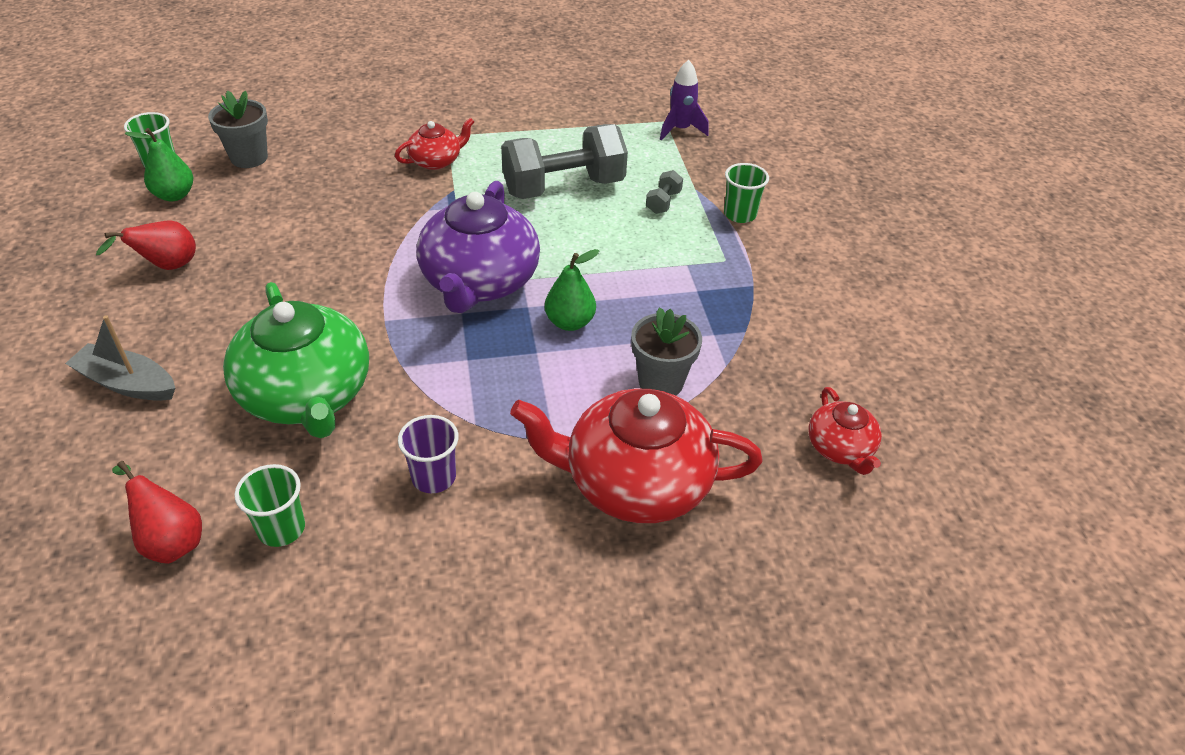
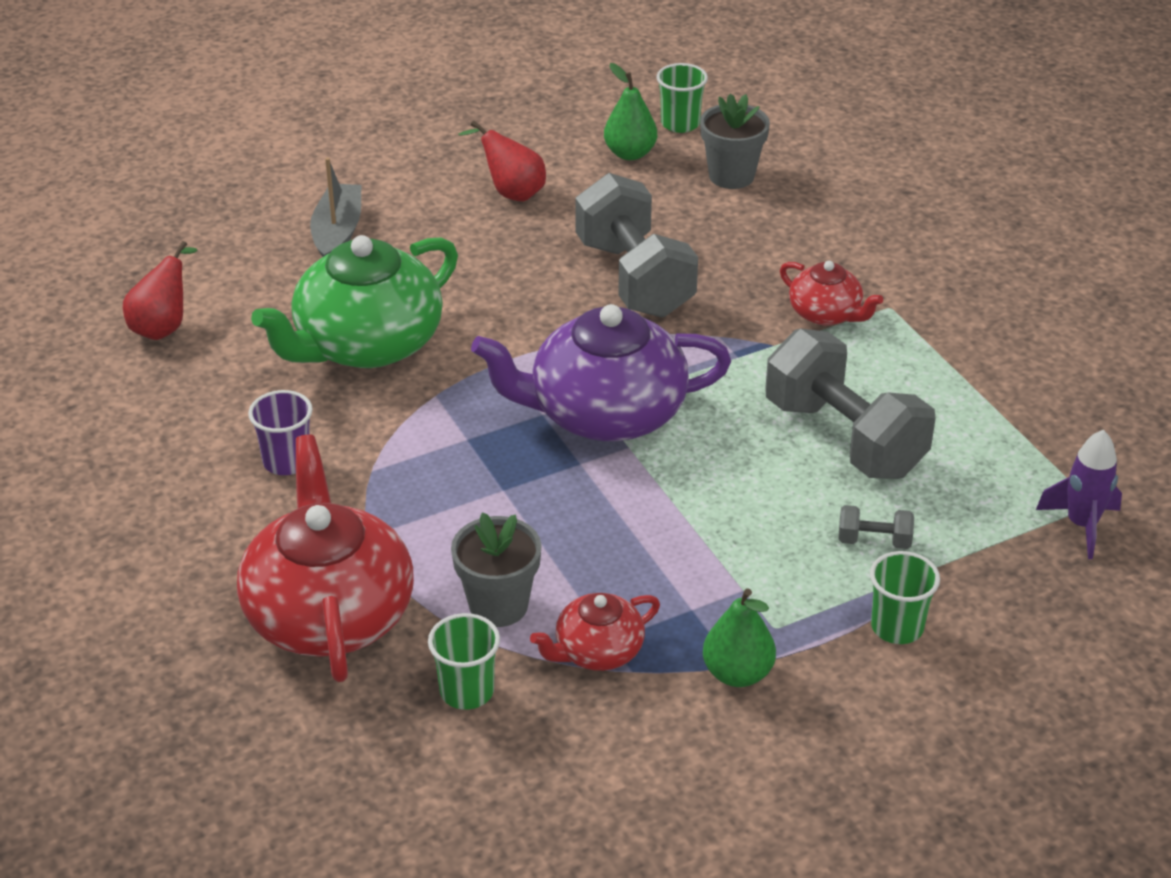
camera: 75 degrees right, 5 degrees down
(281, 528) = (194, 384): green cup -> green cup (467, 691)
(333, 231) = (634, 278): none -> grey dumbbell
(570, 322) = (569, 505): green pear -> green pear (737, 673)
(840, 448) = (448, 793): red teapot -> red teapot (597, 651)

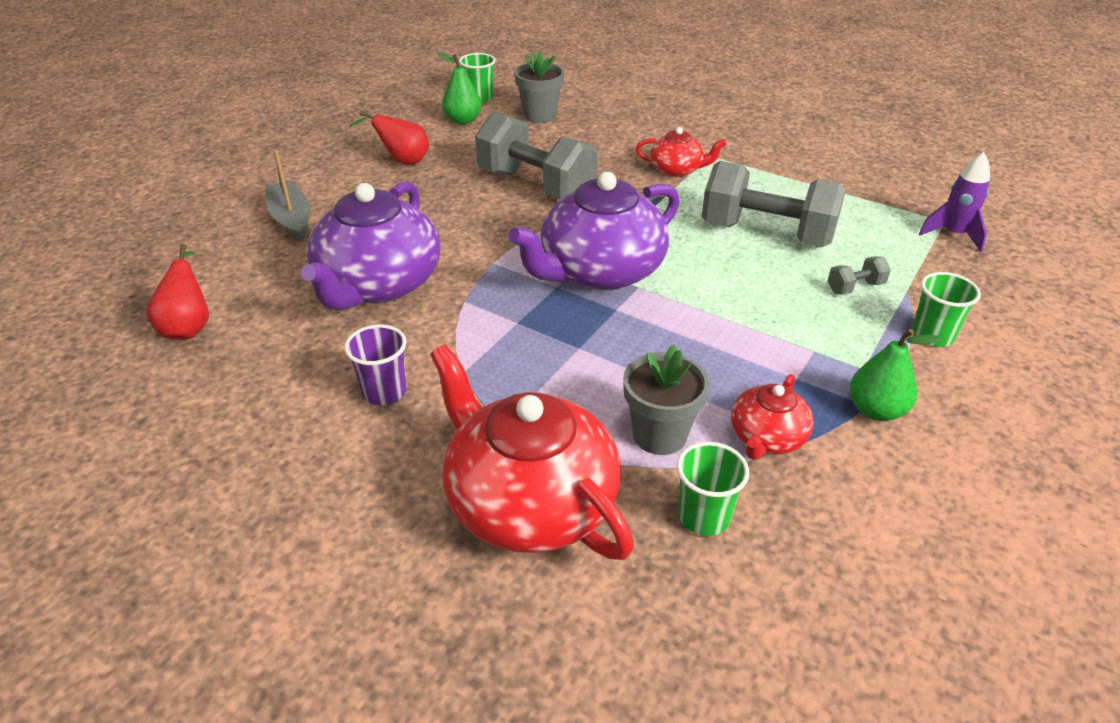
camera: 30 degrees left, 0 degrees up
(366, 344) = (378, 284): green teapot -> purple teapot

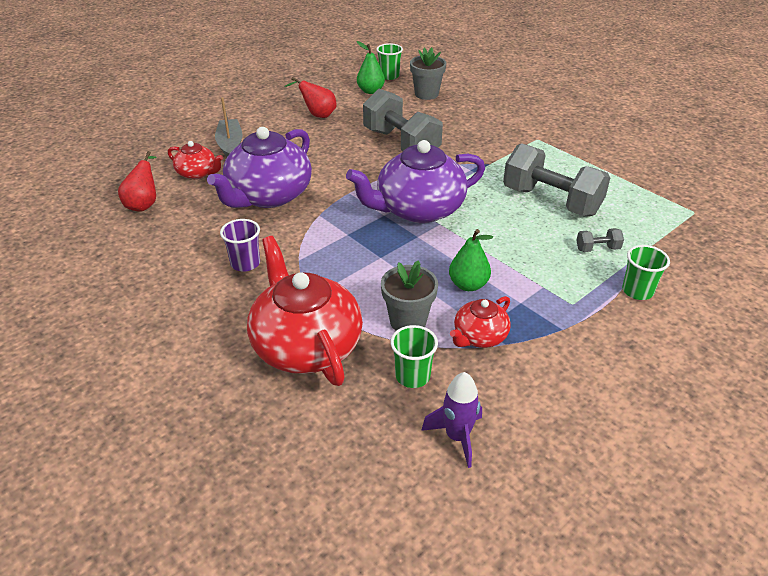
camera: 15 degrees right, 0 degrees up
(677, 170) = (507, 146): red teapot -> red teapot (197, 173)
(876, 410) = (566, 333): green pear -> green pear (468, 285)
(953, 235) = (696, 223): purple rocket -> purple rocket (457, 437)

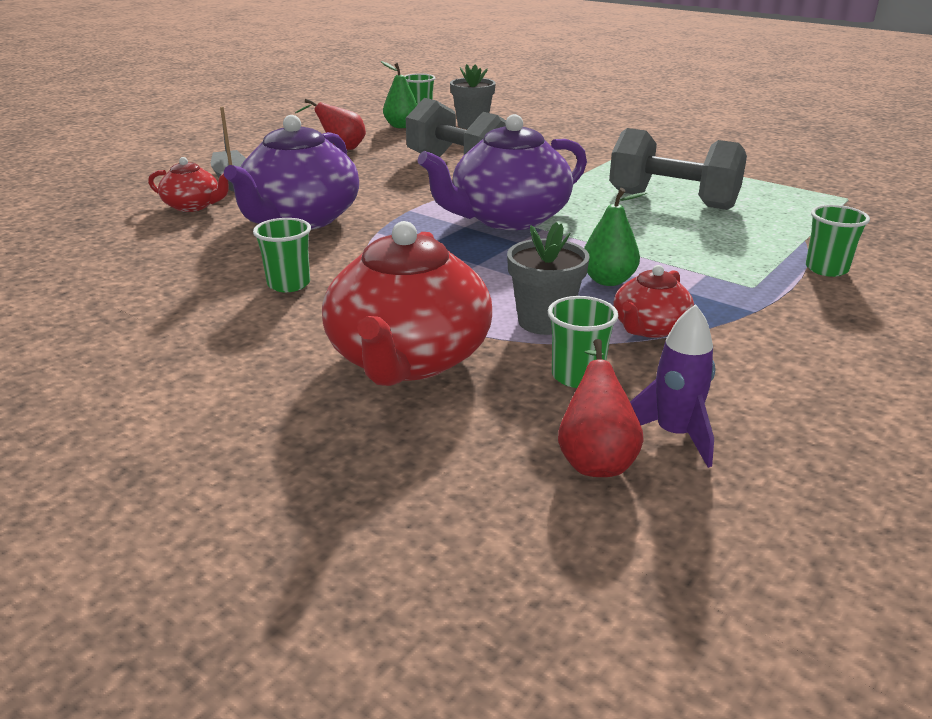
camera: 10 degrees left, 10 degrees down
(144, 204) = (122, 239): red pear -> red pear (595, 458)
(245, 263) = (289, 284): purple cup -> green cup
(306, 345) = (408, 359): red teapot -> red teapot turned 135 degrees counterclockwise
(597, 249) = (753, 236): grey dumbbell -> none

